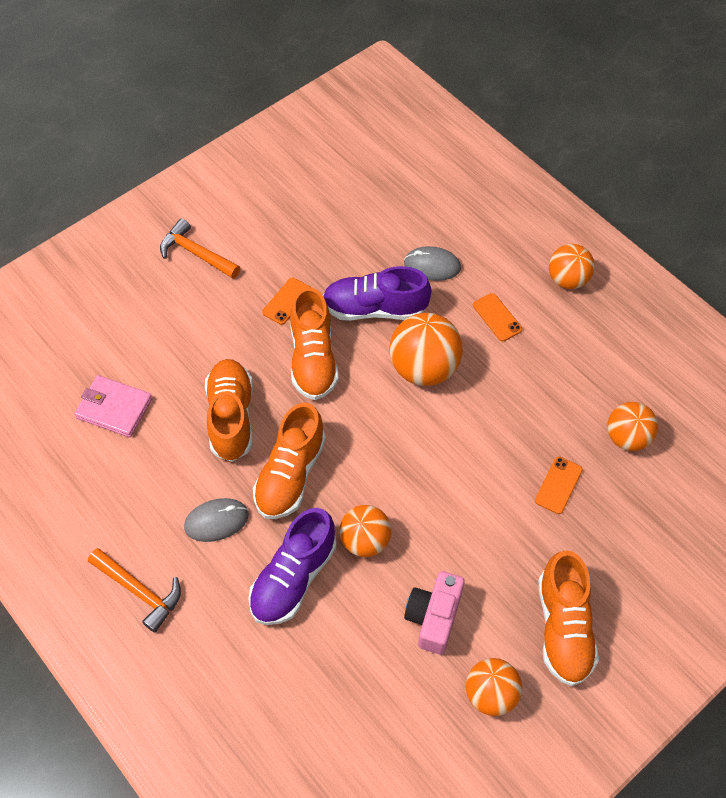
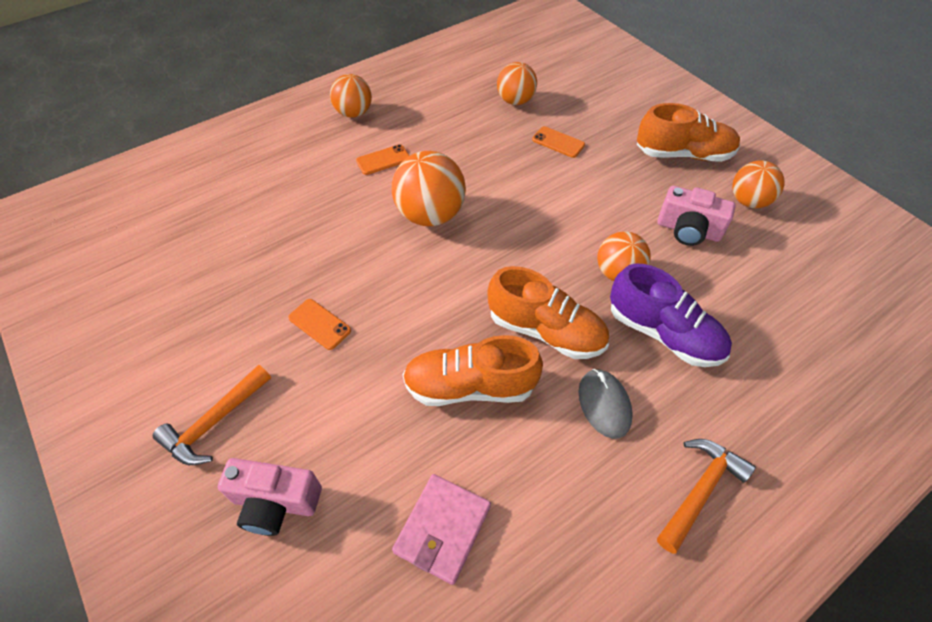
camera: 85 degrees left, 5 degrees down
(136, 304) = (275, 502): none -> pink camera
(313, 359) = (403, 303): orange shoe -> none
(375, 309) = (351, 246): purple shoe -> none
(432, 266) = (310, 198): grey mouse -> none

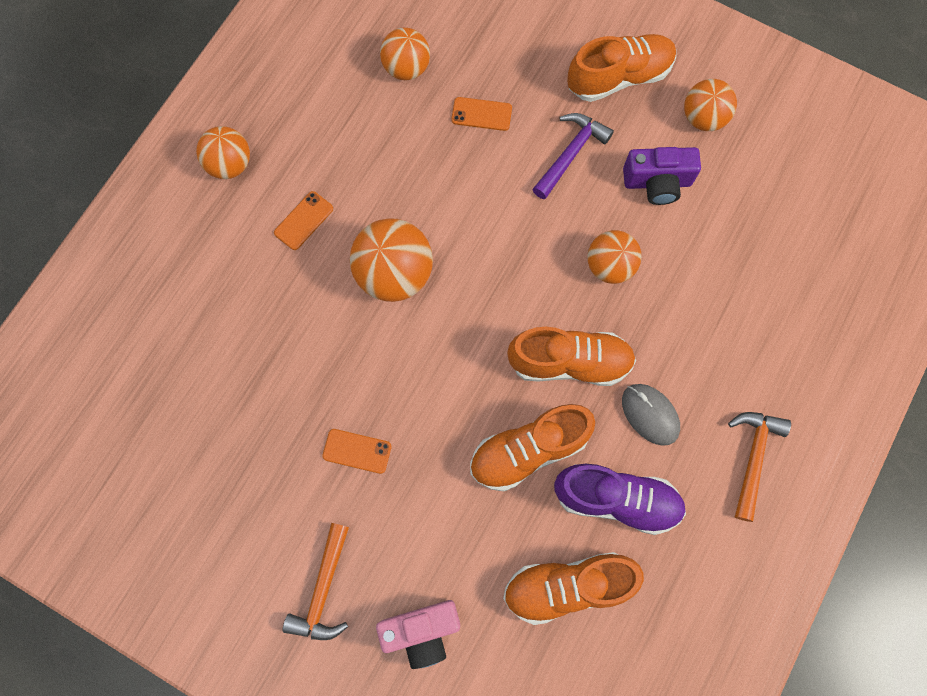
camera: 25 degrees left, 20 degrees up
(442, 529) = (567, 586): pink wallet -> orange shoe
(619, 187) = (570, 153): none -> purple hammer
(663, 333) = (674, 317): purple shoe -> purple shoe (616, 499)
(688, 230) = (657, 182): pink camera -> purple camera

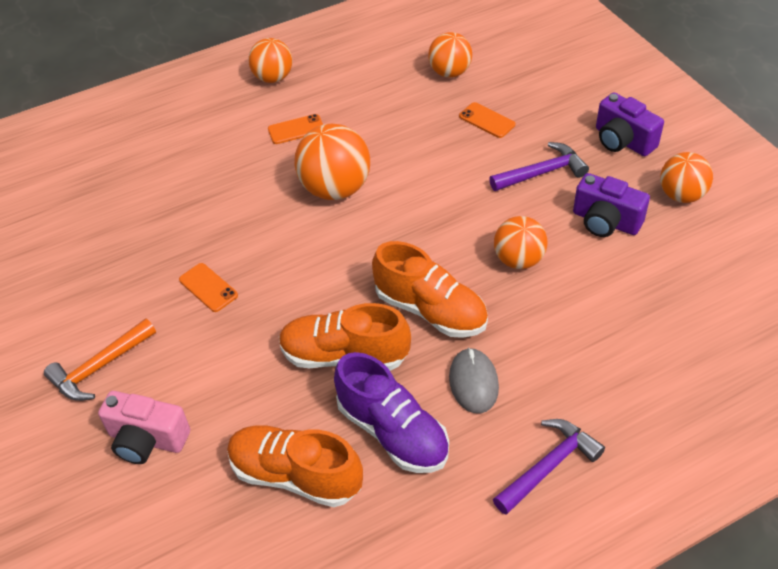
camera: 35 degrees right, 25 degrees down
(619, 77) = (622, 141): orange shoe -> purple camera
(753, 457) = (549, 466): orange hammer -> purple hammer

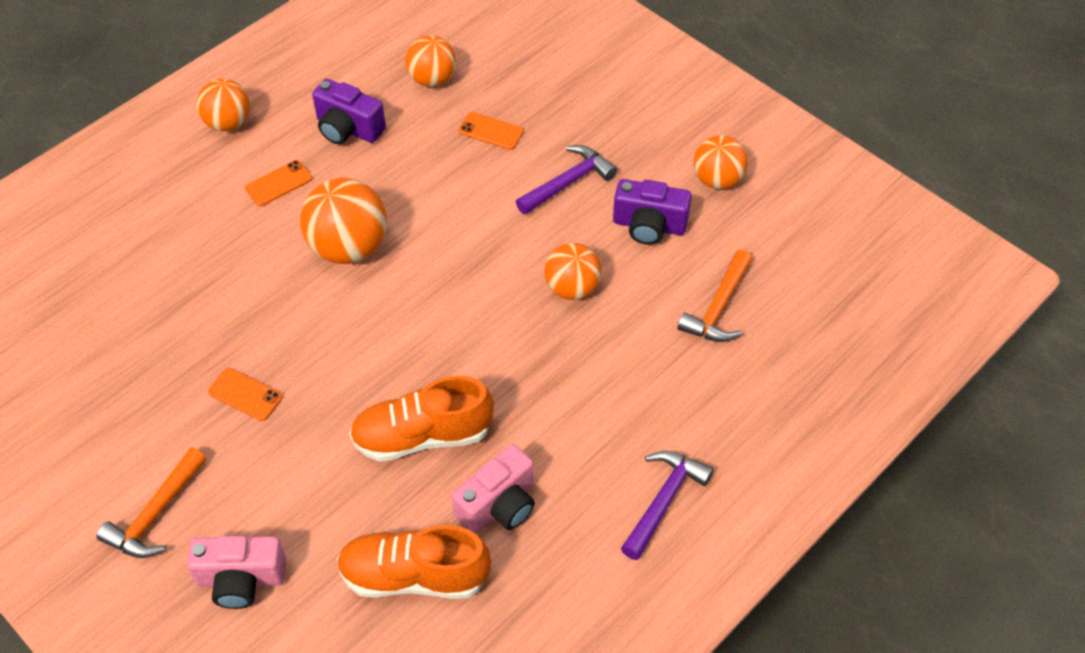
camera: 20 degrees left, 5 degrees up
(392, 431) = (499, 505): purple shoe -> pink camera
(430, 310) = (497, 365): orange shoe -> none
(473, 382) = (565, 433): grey mouse -> none
(622, 141) = (642, 128): purple camera -> purple camera (348, 128)
(651, 304) = (718, 308): none -> orange hammer

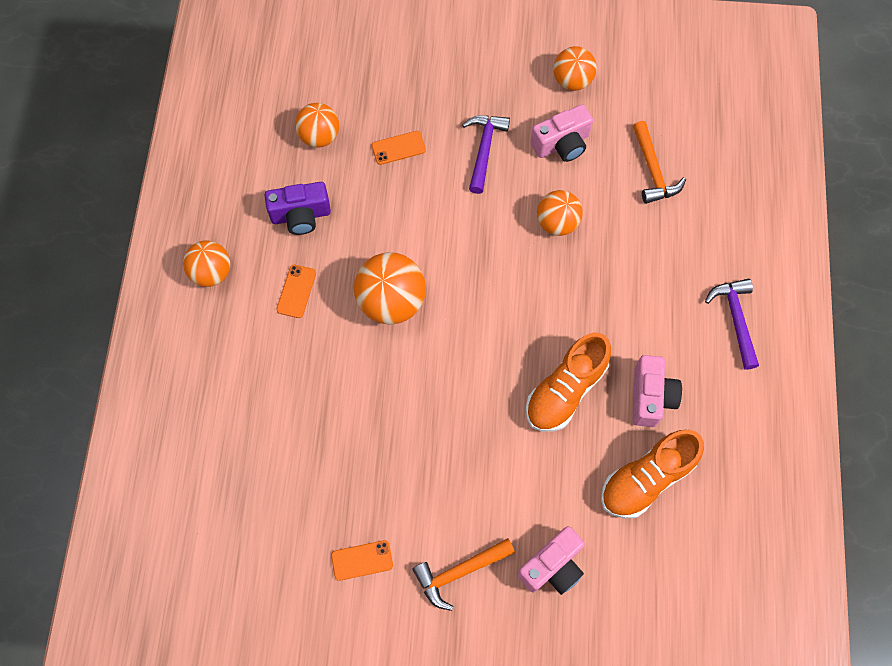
camera: 40 degrees left, 15 degrees up
(155, 514) = (459, 572): orange hammer -> orange hammer turned 75 degrees clockwise
(245, 394) = (431, 452): orange phone -> orange phone (362, 560)
(649, 225) = (562, 144): purple camera -> pink camera

